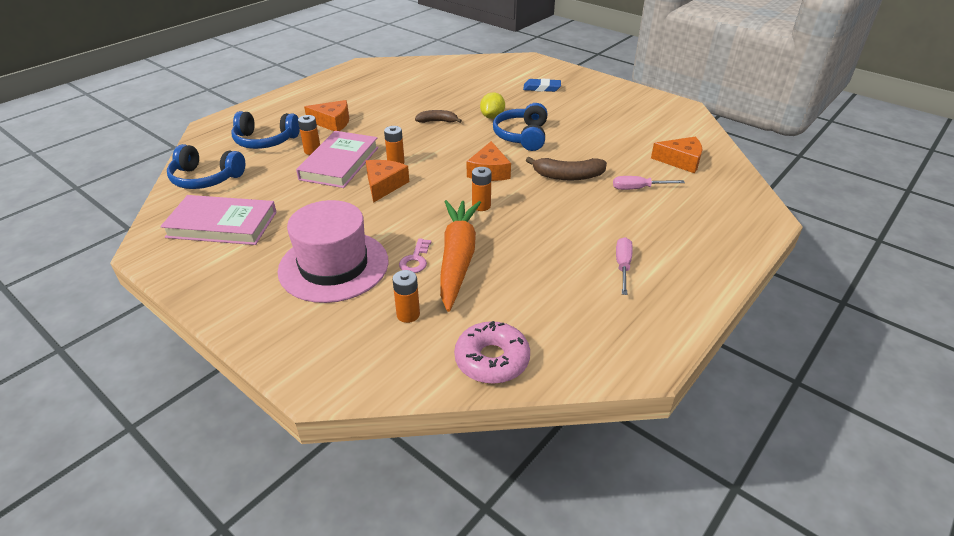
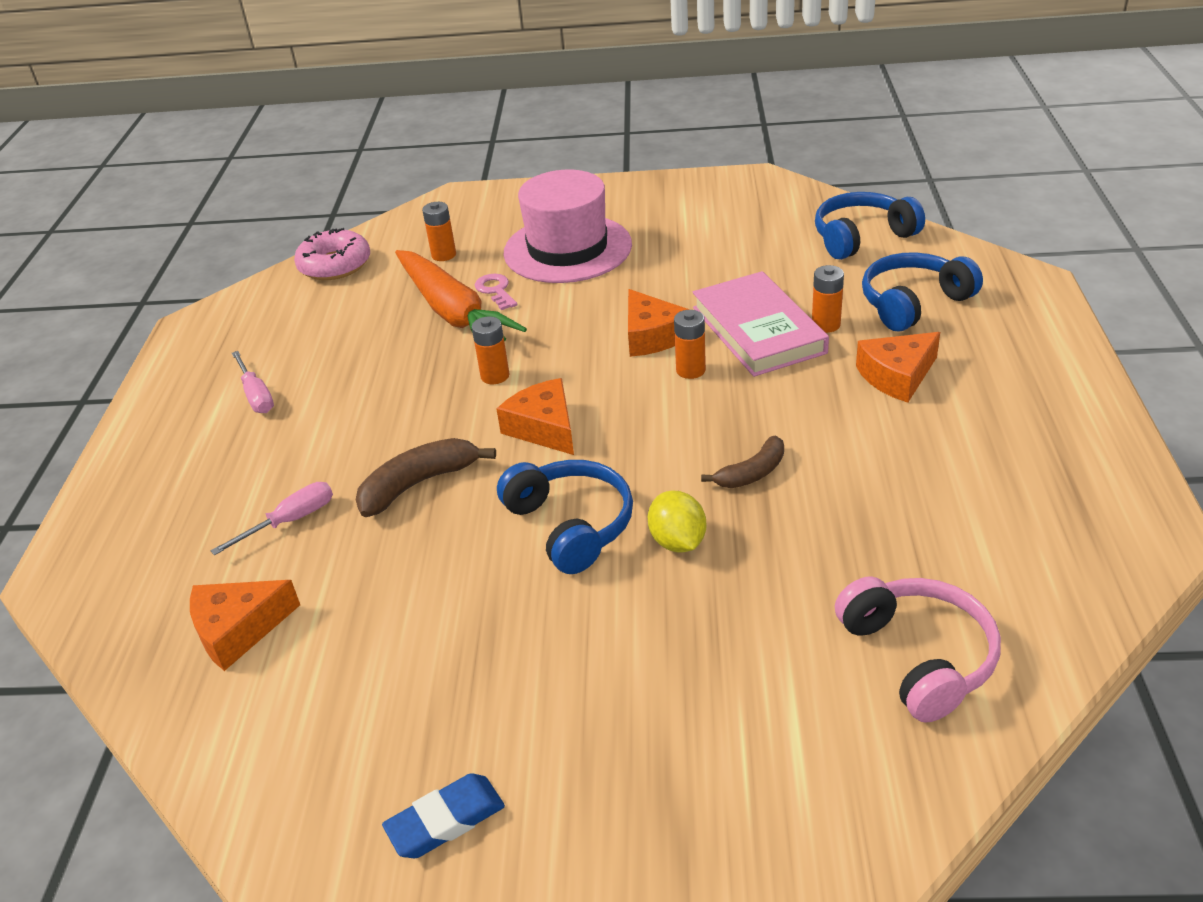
camera: 145 degrees right, 0 degrees up
(222, 224) = (740, 220): pink book -> none
(467, 72) = (919, 656): none -> pink headphones
(542, 88) = (688, 705): blue eraser -> blue eraser (445, 821)

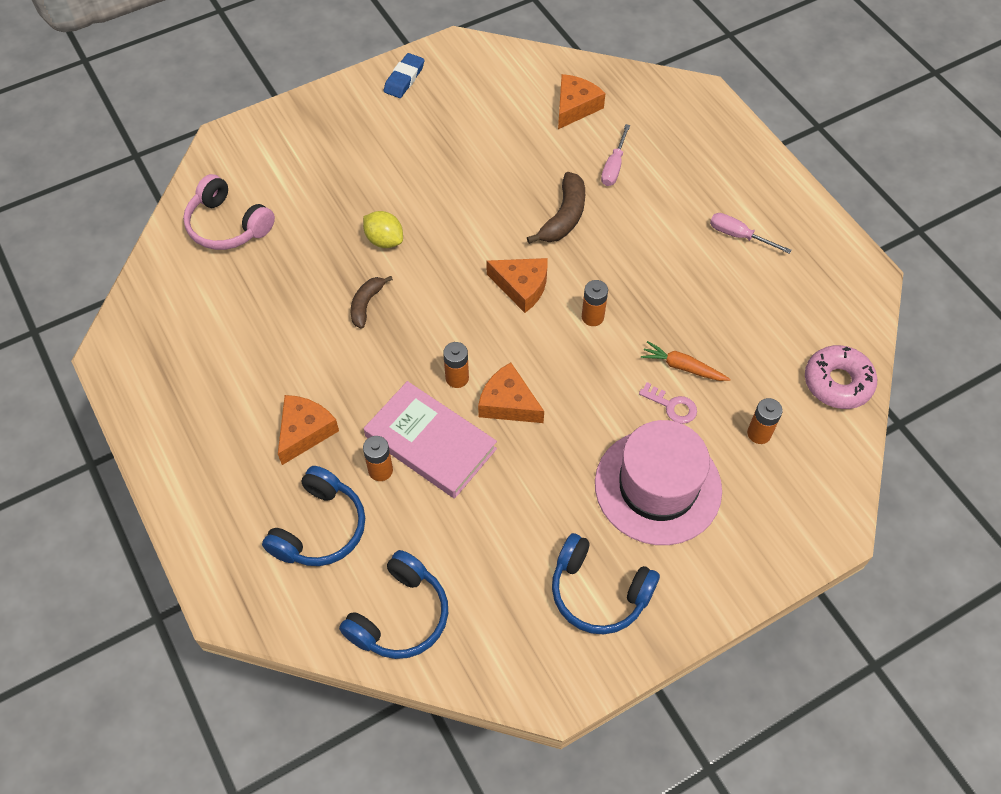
camera: 145 degrees right, 20 degrees up
(453, 312) = (682, 367): orange carrot -> orange carrot, size x0.48
(571, 525) = (452, 227): blue headphones -> blue headphones (598, 592)

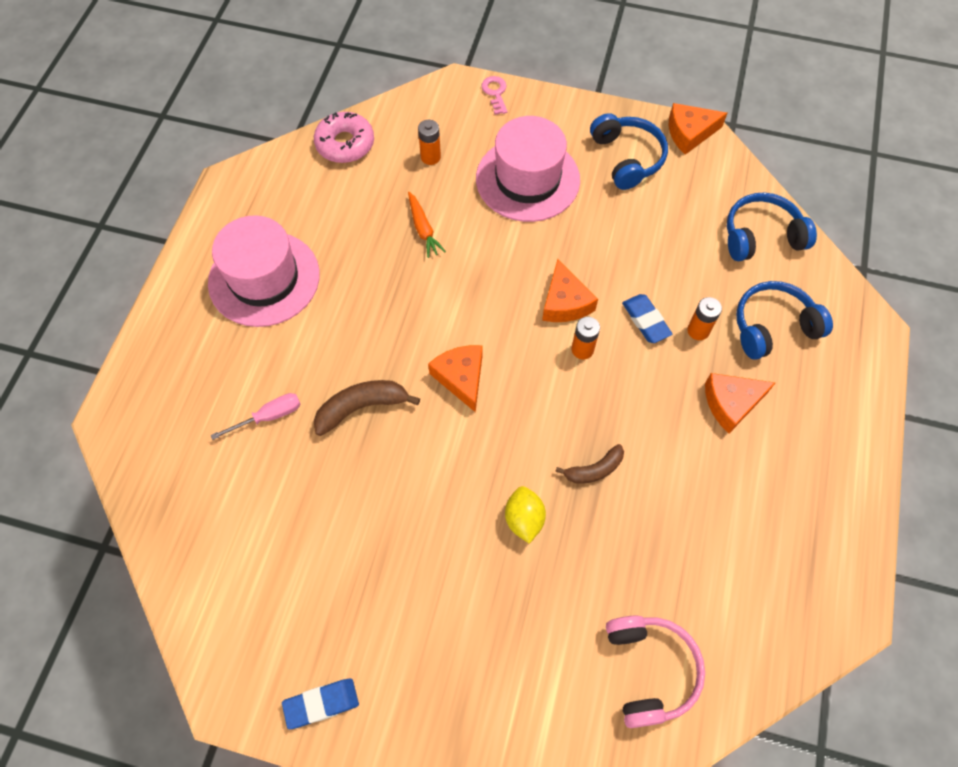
camera: 135 degrees left, 5 degrees up
(430, 443) = (646, 320): pink book -> blue eraser
(575, 107) = (220, 507): orange cheese -> orange cheese (689, 133)
(592, 317) = (439, 311): orange battery -> none
(672, 406) = (461, 213): pink key -> pink key (495, 93)
(739, 236) = (264, 278): pink screwdriver -> pink hat

